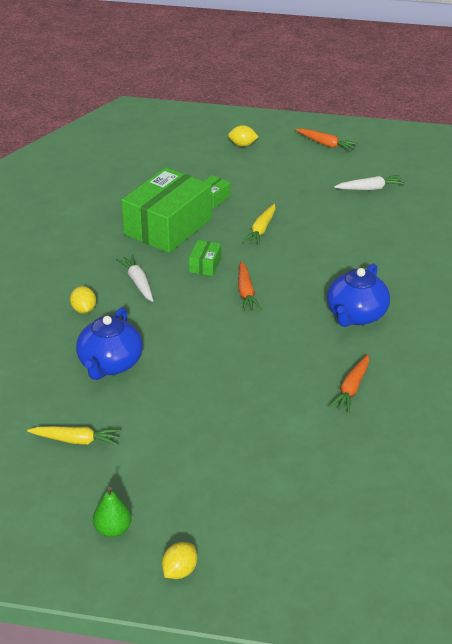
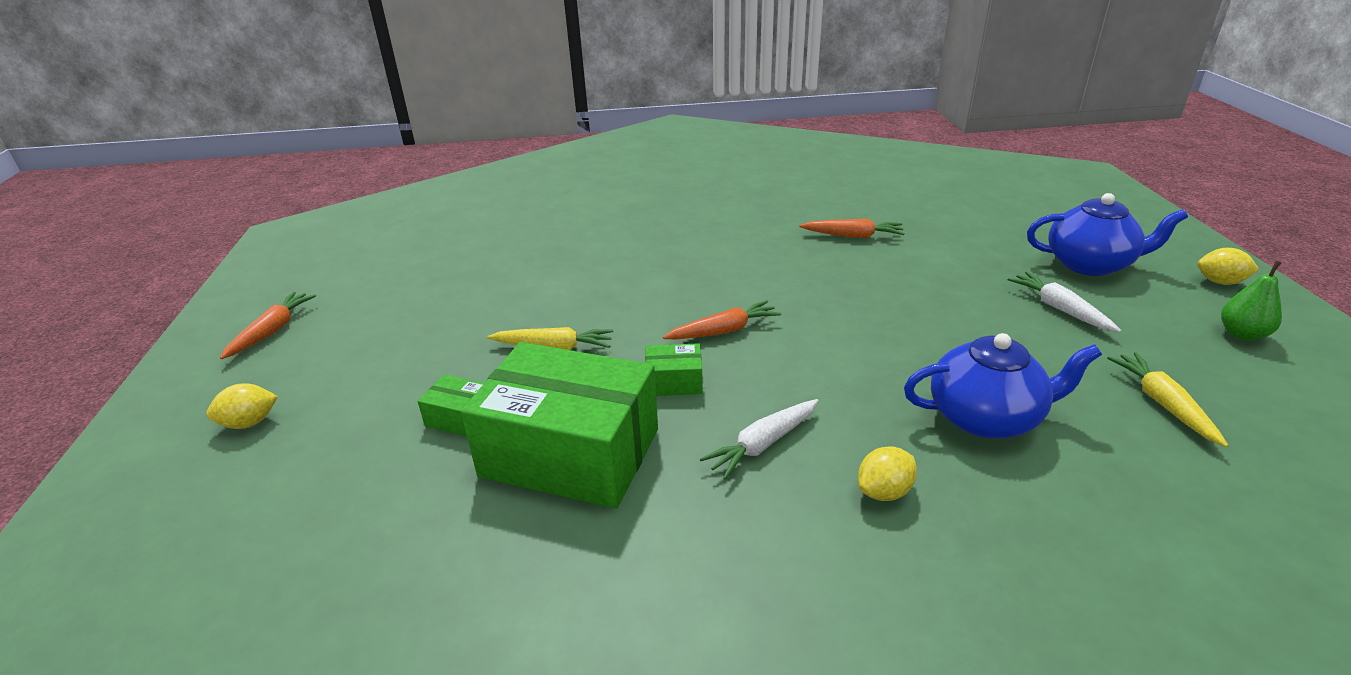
camera: 105 degrees left, 5 degrees down
(242, 145) = (249, 423): yellow lemon -> yellow lemon turned 75 degrees clockwise
(356, 315) = (722, 250): blue teapot -> blue teapot (1090, 264)
(370, 188) = (420, 276): white carrot -> white carrot (1059, 309)

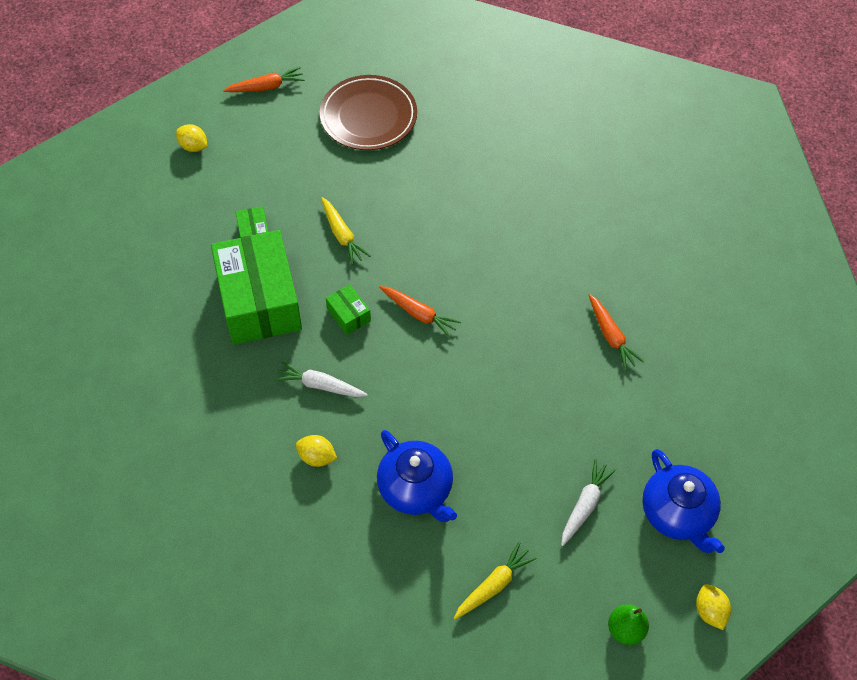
camera: 55 degrees right, 25 degrees up
(426, 278) = (368, 116): none -> brown plate

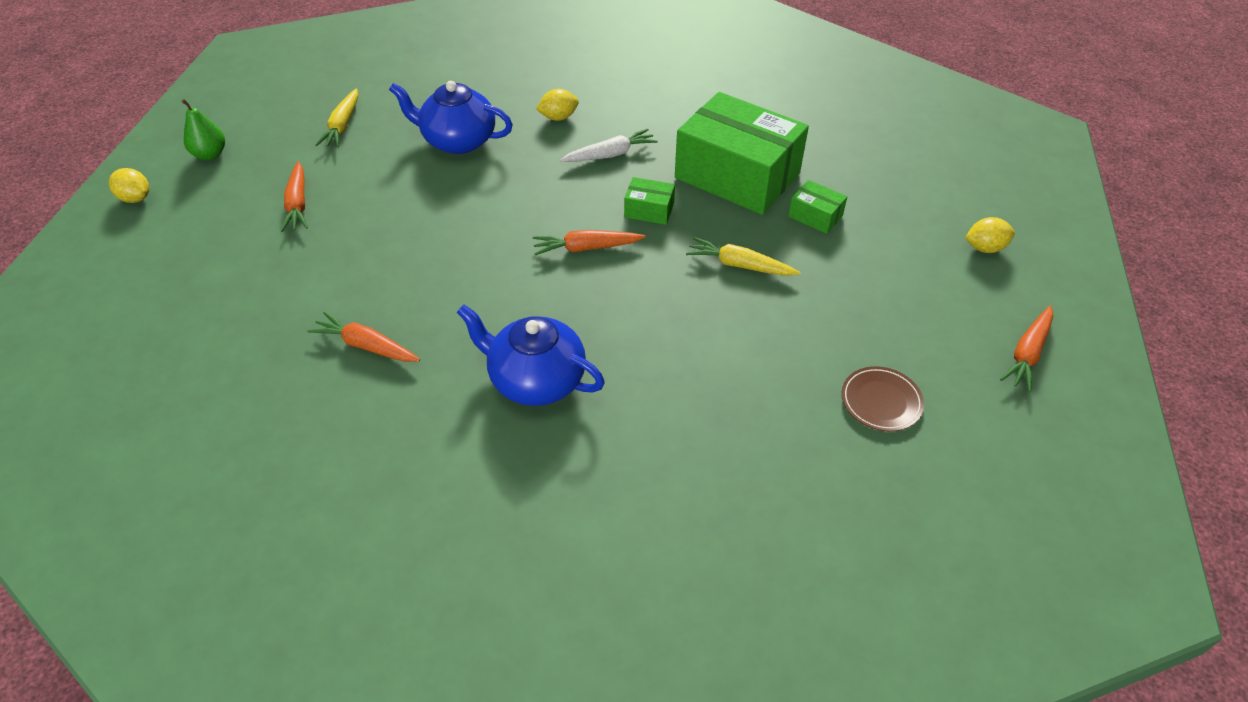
camera: 140 degrees right, 10 degrees down
(368, 116) = (881, 401): brown plate -> brown plate, size x0.53
(585, 505) = (298, 204): white carrot -> orange carrot
(677, 514) = (200, 243): blue teapot -> blue teapot (536, 380)

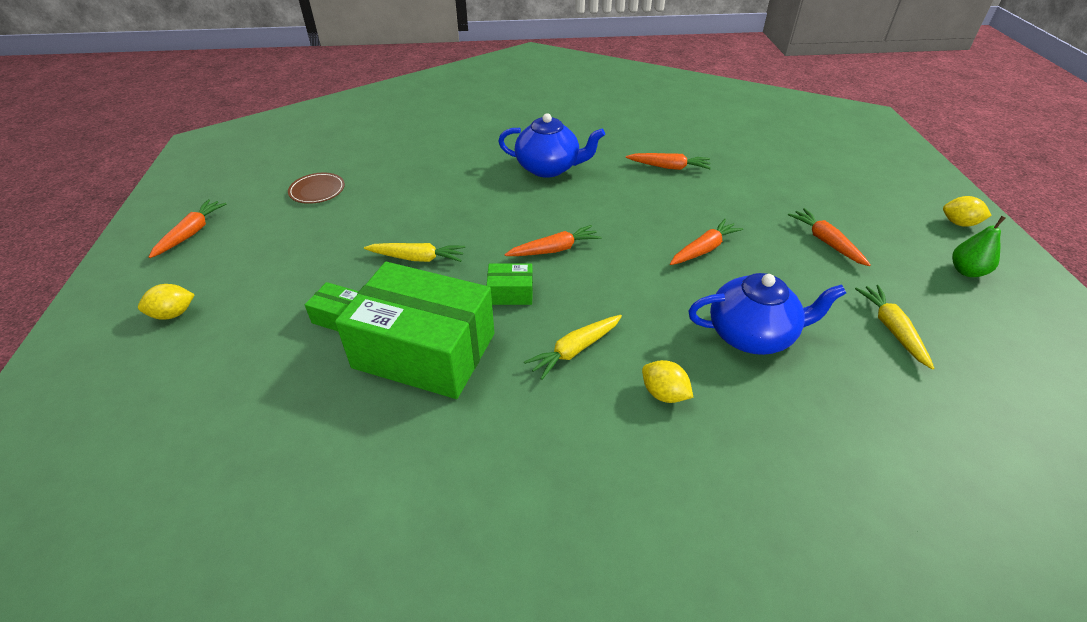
camera: 165 degrees right, 5 degrees down
(429, 219) = (704, 249): none -> orange carrot
(558, 117) = (664, 394): yellow lemon -> yellow lemon turned 75 degrees clockwise
(610, 154) = (575, 350): white carrot -> yellow carrot

